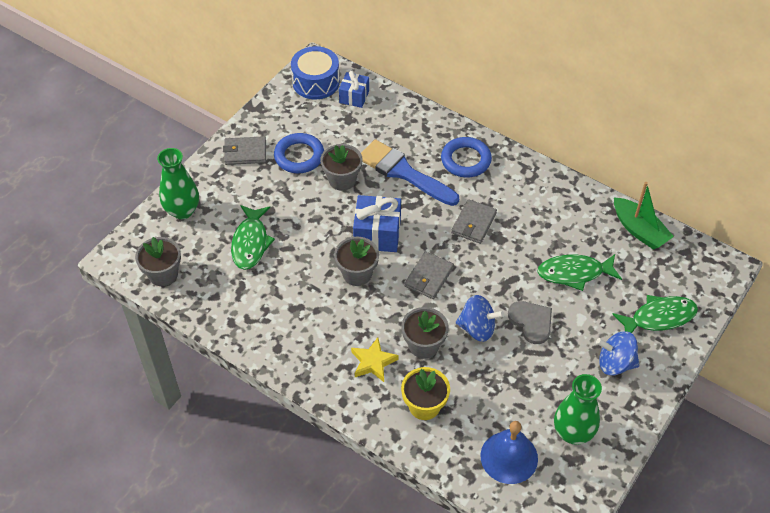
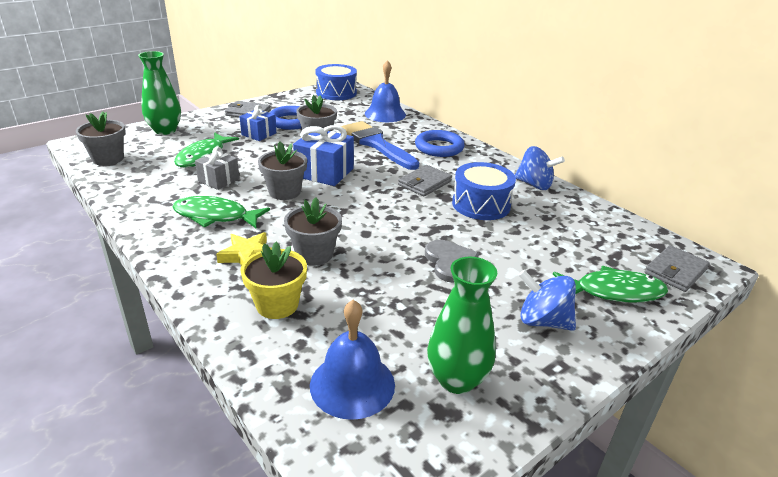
camera: 15 degrees right, 20 degrees down
(289, 275) = (219, 180): none -> grey gift
(354, 97) = (362, 103): blue gift -> blue gift (259, 134)
(388, 112) = (385, 114): none -> blue bell
(429, 277) = (355, 208): grey wallet -> grey wallet (675, 271)
(477, 328) = (384, 254): blue spinning top -> blue spinning top (534, 185)
(532, 240) = (481, 204): none -> blue drum
(574, 273) = (518, 236): green fish -> green fish (215, 216)
(639, 230) = (604, 220): green boat -> none

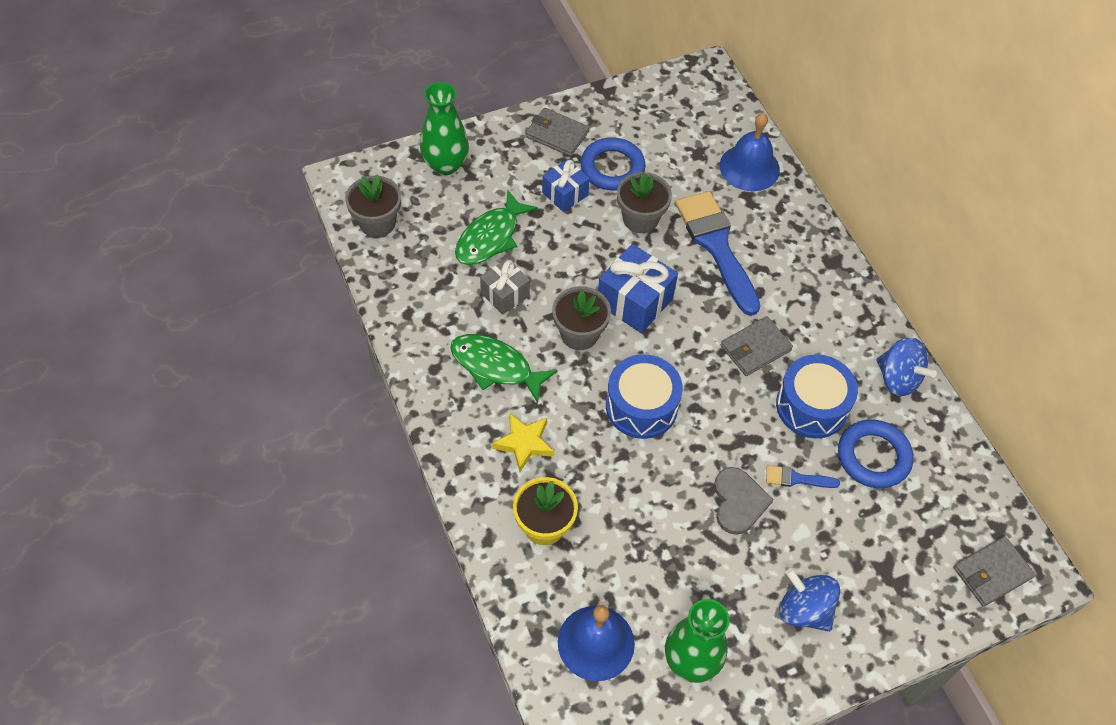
camera: 15 degrees right, 25 degrees up
(314, 254) = (594, 456): grey flower pot -> none
(336, 93) = (692, 93): blue drum -> blue drum (641, 406)
(439, 147) = (800, 269): blue ring -> blue ring (873, 457)
(490, 242) = (796, 479): none -> blue brush
(614, 292) = (902, 587): green fish -> none

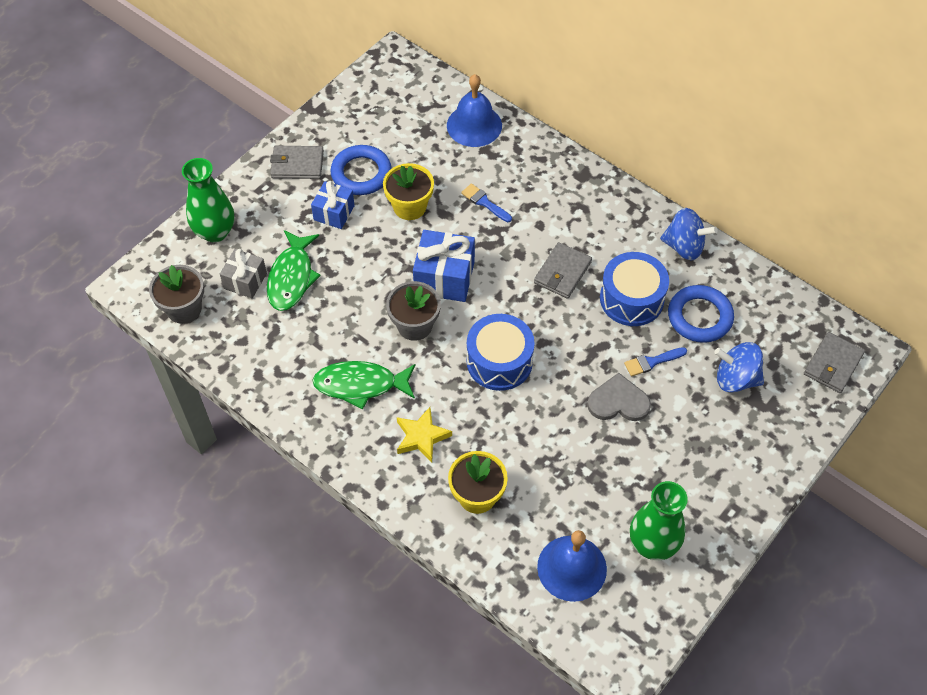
camera: 25 degrees left, 0 degrees up
(505, 294) = (333, 320): grey gift -> grey gift (245, 281)
(640, 219) = (409, 207): grey flower pot -> yellow flower pot
(716, 246) = (484, 202): blue brush -> blue brush, size x0.44
(738, 502) = (618, 401): grey heart -> grey heart turned 60 degrees counterclockwise
(804, 610) = (714, 461): blue spinning top -> blue spinning top (735, 379)

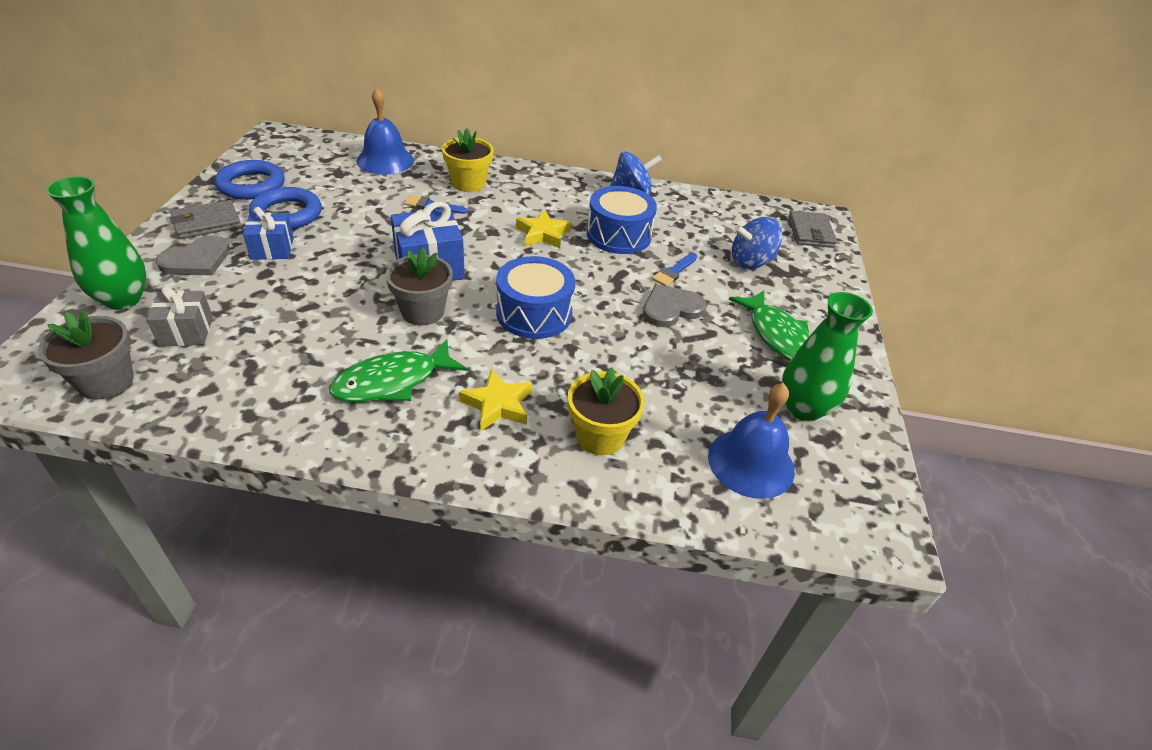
camera: 35 degrees left, 15 degrees down
(276, 206) = (197, 260): none -> grey heart
(291, 277) = (248, 312): green fish -> green fish (778, 336)
(409, 207) = (356, 225): yellow flower pot -> yellow flower pot (468, 183)
(562, 272) = (543, 234): grey wallet -> yellow star
(699, 317) = (684, 231): blue ring -> blue ring (251, 185)

